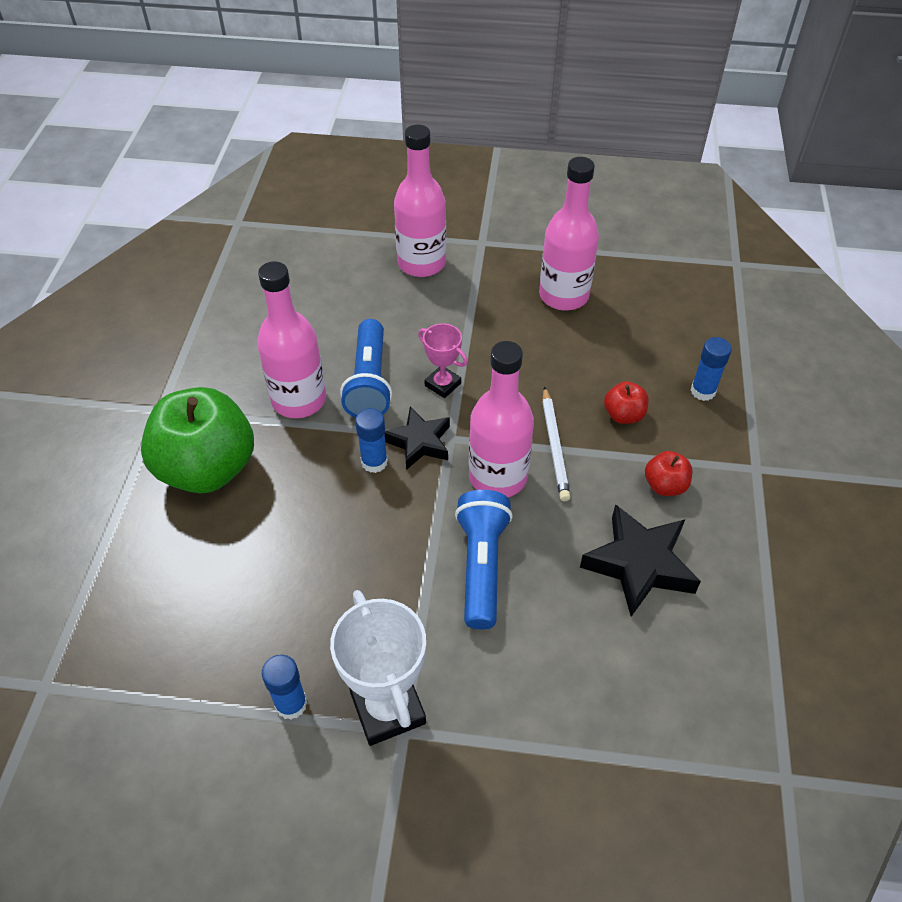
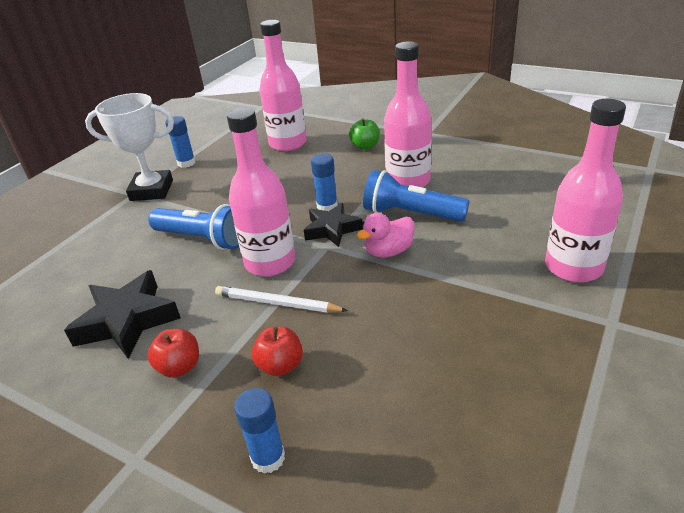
camera: 115 degrees right, 15 degrees down
(207, 468) = (365, 146): green apple -> green apple, size x0.43
(442, 384) = (388, 251): pink trophy -> pink duck
(563, 296) = (490, 372): pink bottle -> pink bottle (288, 143)

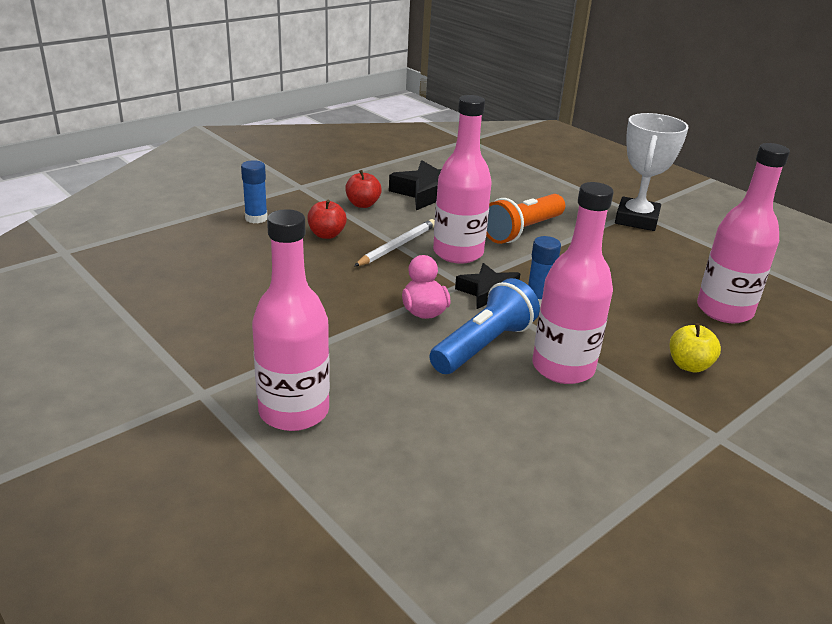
camera: 105 degrees right, 5 degrees down
(186, 163) = (695, 242): blue glue stick -> none
(203, 239) = (522, 231): blue flashlight -> orange flashlight
(365, 146) = (689, 365): green apple -> yellow apple

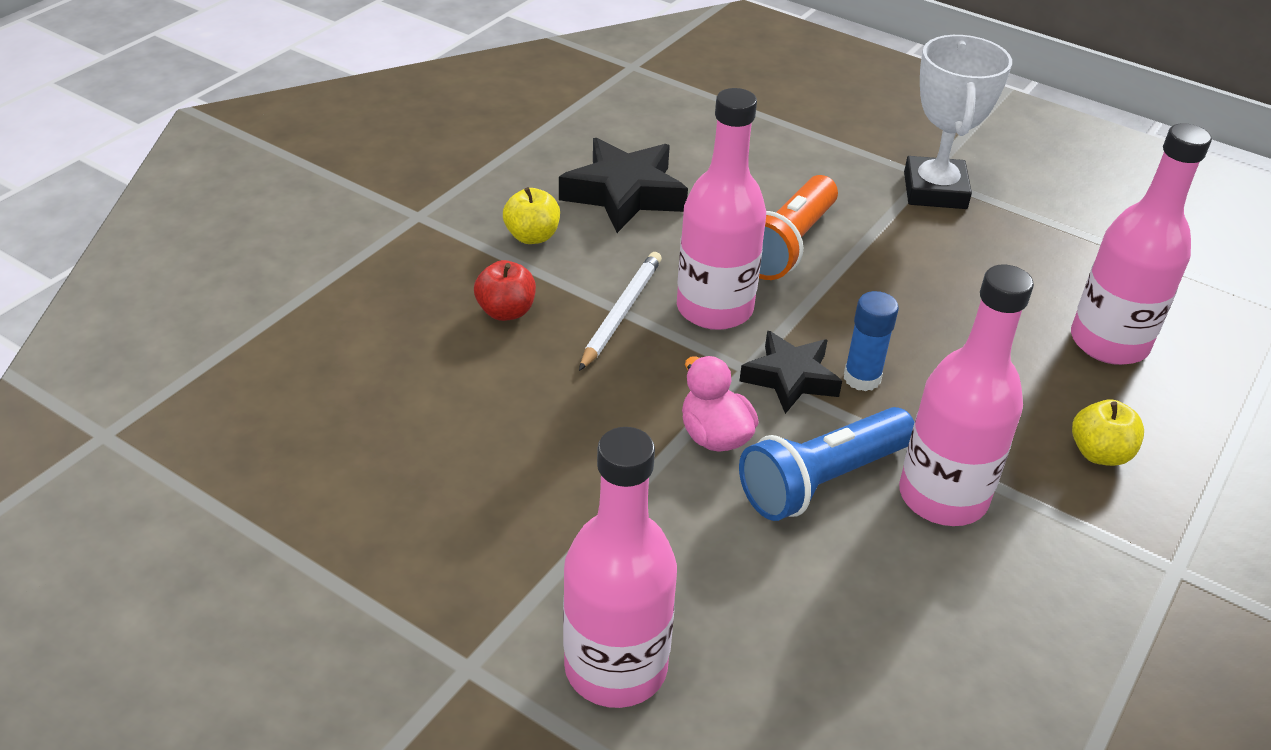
camera: 15 degrees left, 10 degrees up
(256, 218) = (381, 298): blue glue stick -> none
(363, 204) = (532, 236): red apple -> yellow apple
(483, 345) = (822, 481): blue flashlight -> blue flashlight turned 150 degrees counterclockwise

